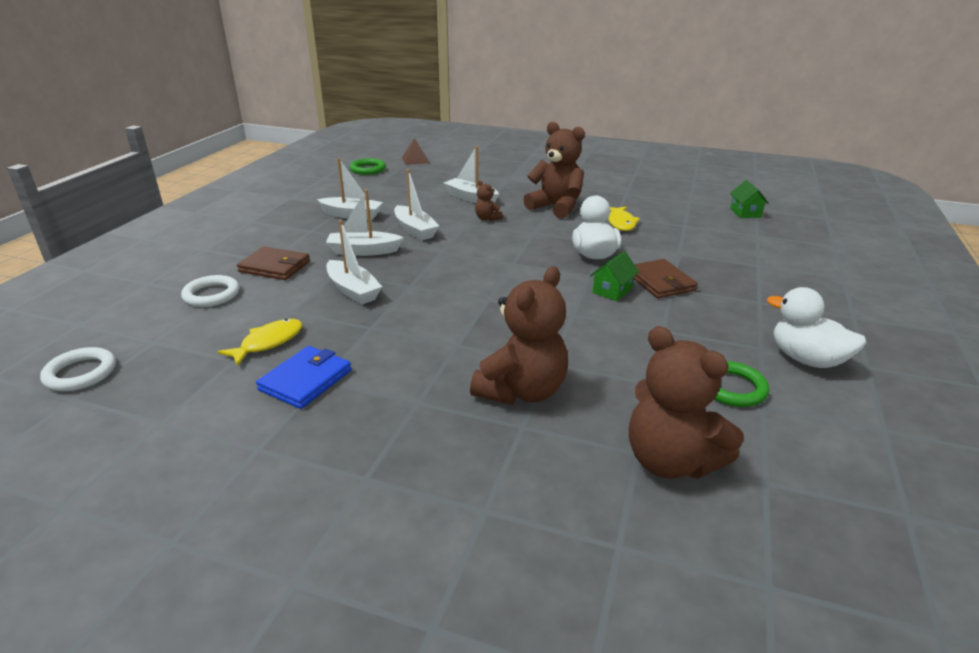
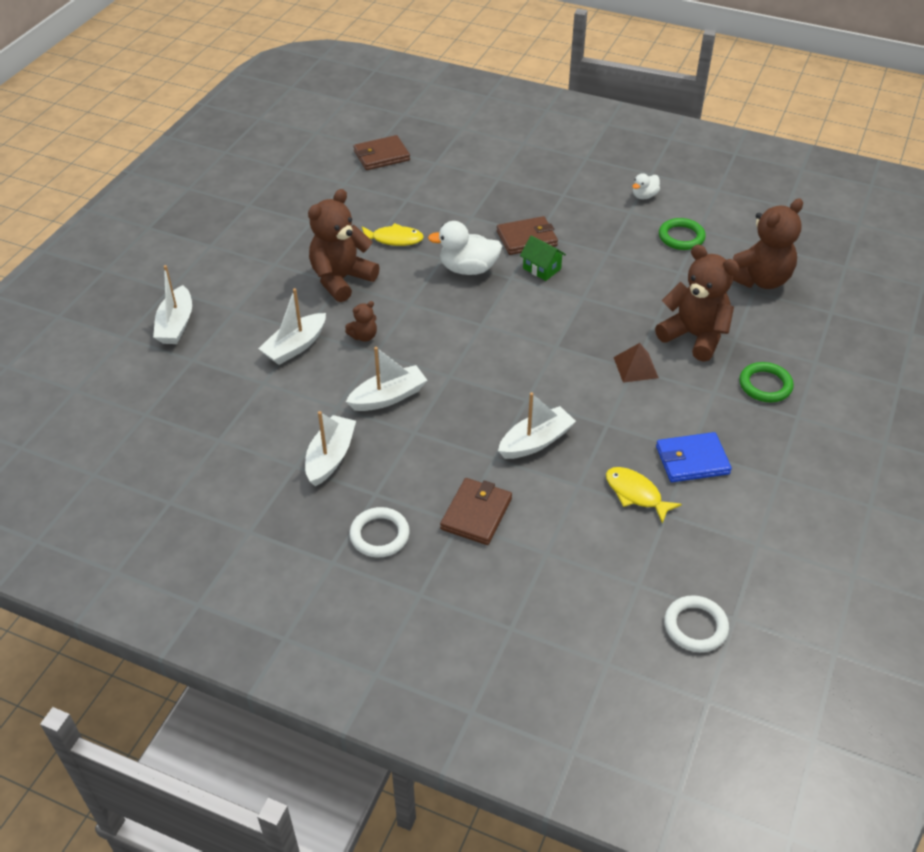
camera: 85 degrees left, 15 degrees up
(211, 295) = (542, 559): white ring -> white ring (379, 535)
(306, 380) = (692, 460): blue wallet -> blue wallet turned 45 degrees counterclockwise
(363, 251) = (441, 439): white boat -> white boat (176, 325)
(368, 169) = (147, 452): green ring -> green ring (765, 385)
(415, 160) = (120, 399): brown pyramid -> brown pyramid (635, 367)
(745, 213) = (381, 155): green house -> brown wallet
(806, 359) = (644, 196): white duck -> white duck, size x0.56

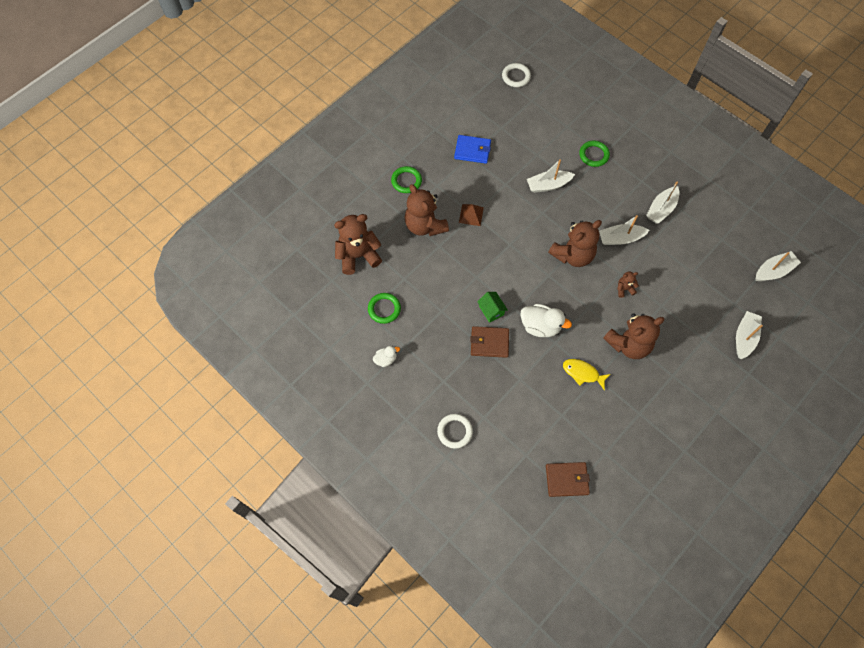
camera: 160 degrees left, 20 degrees up
(295, 346) = (669, 294): white boat -> white boat (773, 271)
(379, 535) = (645, 158): white ring -> white ring (454, 431)
(455, 357) = (573, 255): none -> brown teddy bear
(476, 514) = (594, 155): brown wallet -> green ring
(636, 494) = (510, 141): yellow fish -> none

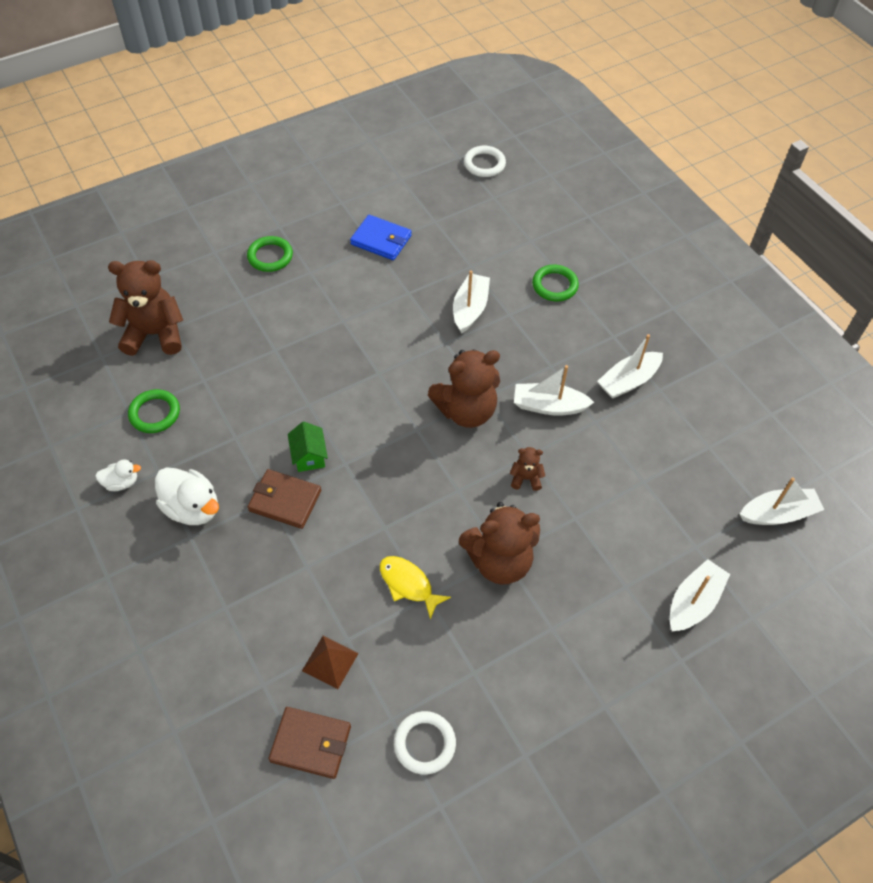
camera: 15 degrees right, 10 degrees down
(425, 225) = (268, 318): brown teddy bear -> none
(454, 431) = (170, 616): white ring -> white ring (424, 743)
(471, 215) = (340, 320): brown pyramid -> brown pyramid (330, 662)
(540, 326) = (372, 498): white duck -> white duck (192, 508)
(548, 185) = (470, 309): white boat -> white boat turned 105 degrees clockwise

